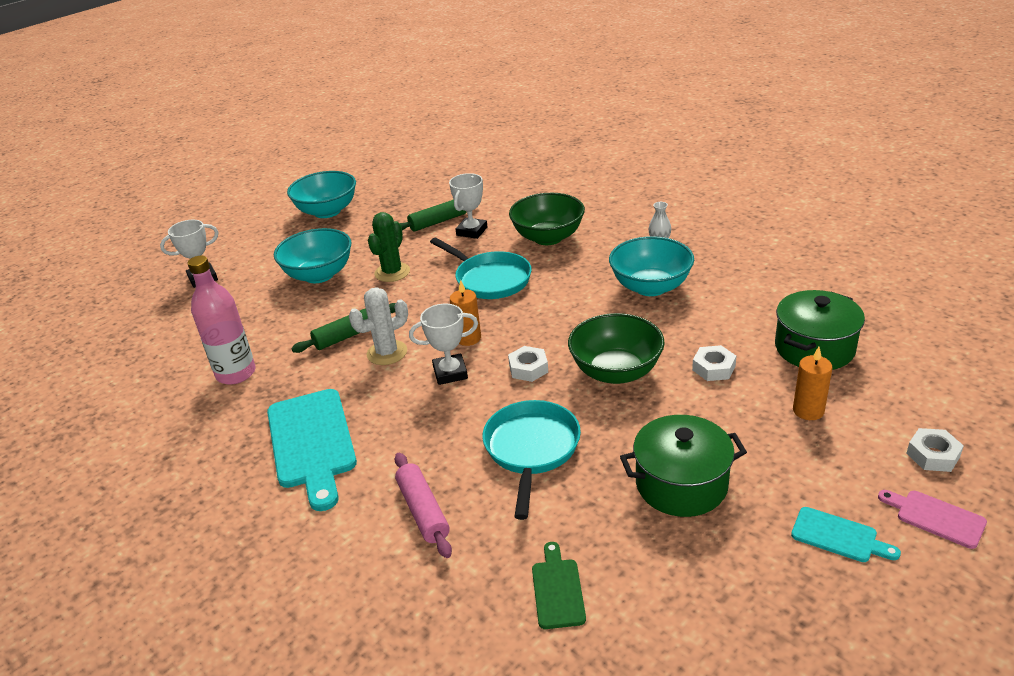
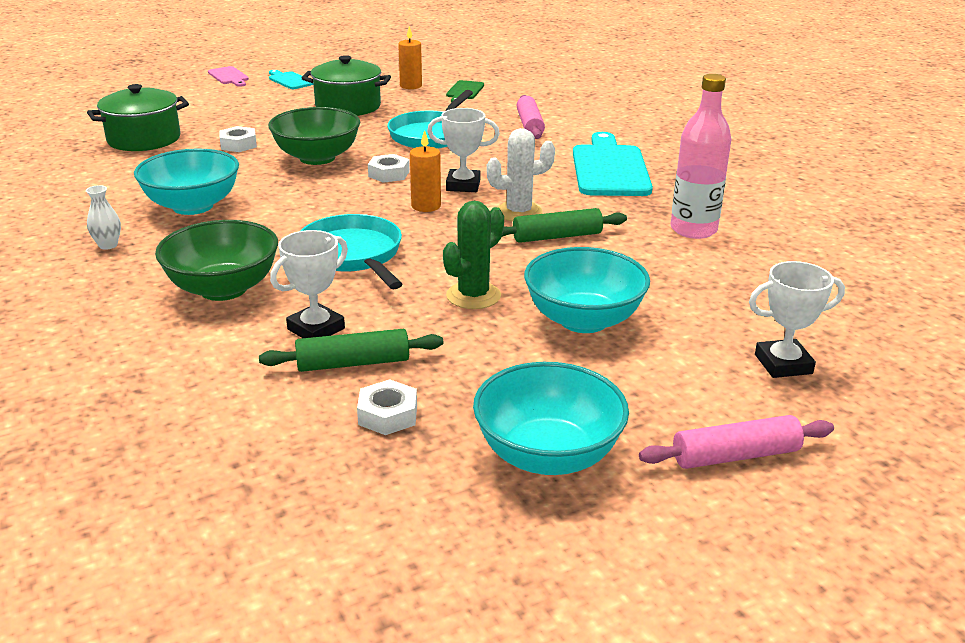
camera: 165 degrees left, 5 degrees down
(242, 231) = (735, 456): none -> pink rolling pin
(808, 410) = (215, 116): orange candle -> orange candle (411, 86)
(933, 455) = (182, 90): white nut -> white nut (388, 415)

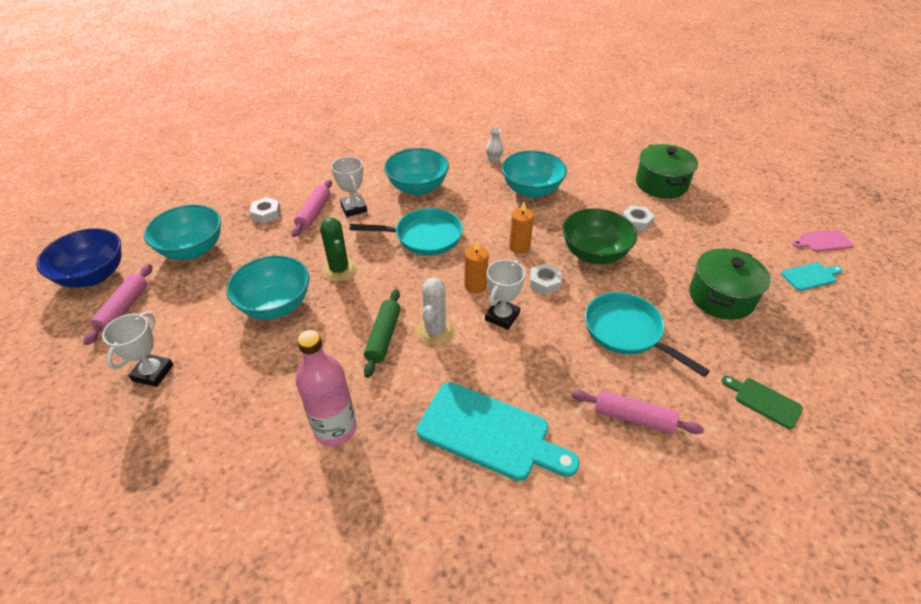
camera: 115 degrees right, 15 degrees up
(223, 289) = (418, 187): green bowl -> turquoise bowl
(353, 363) = (314, 213): green rolling pin -> pink rolling pin
(411, 86) = (788, 360): orange candle -> orange candle (519, 247)
(720, 547) = (94, 275): none -> blue bowl

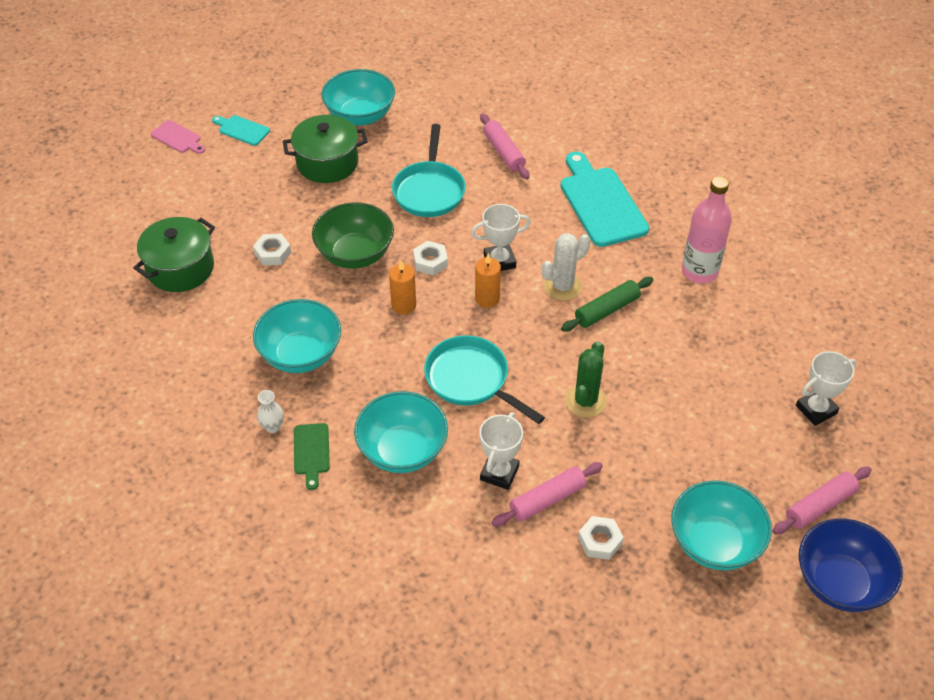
camera: 135 degrees left, 5 degrees up
(276, 305) = (673, 404): turquoise bowl -> turquoise bowl (360, 116)
(764, 401) = (416, 108): green cutting board -> green cutting board (311, 452)

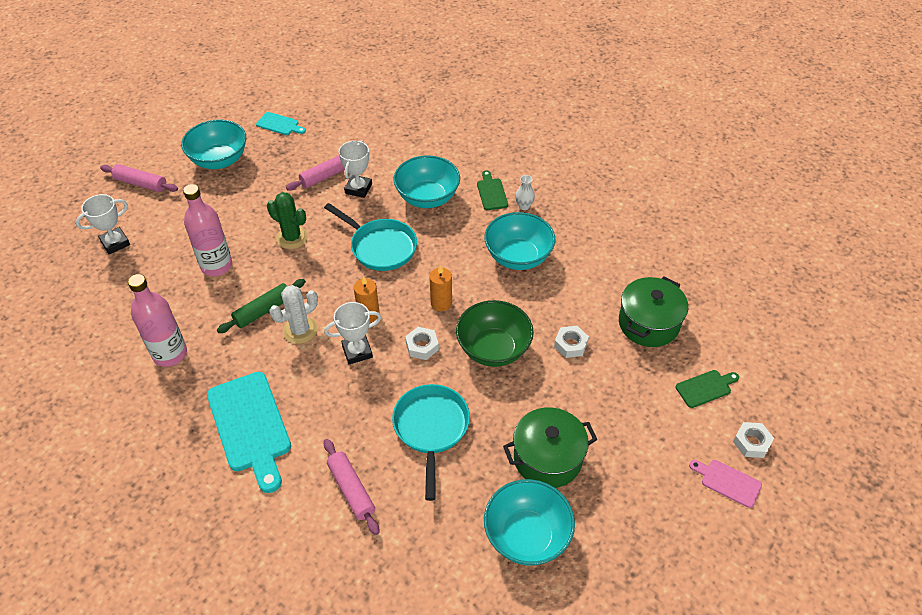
camera: 175 degrees right, 0 degrees up
(155, 206) = (705, 388): none -> green cutting board
(242, 130) = (660, 501): turquoise cutting board -> turquoise cutting board (279, 124)
(585, 401) = (292, 237): green cactus -> green cactus turned 75 degrees counterclockwise
(600, 541) = (294, 157): white nut -> white nut (751, 442)
(675, 369) = (216, 266): none -> pink bottle
(820, 506) = (141, 183): pink rolling pin -> pink rolling pin turned 60 degrees clockwise
(840, 582) = (147, 146): blue bowl -> none

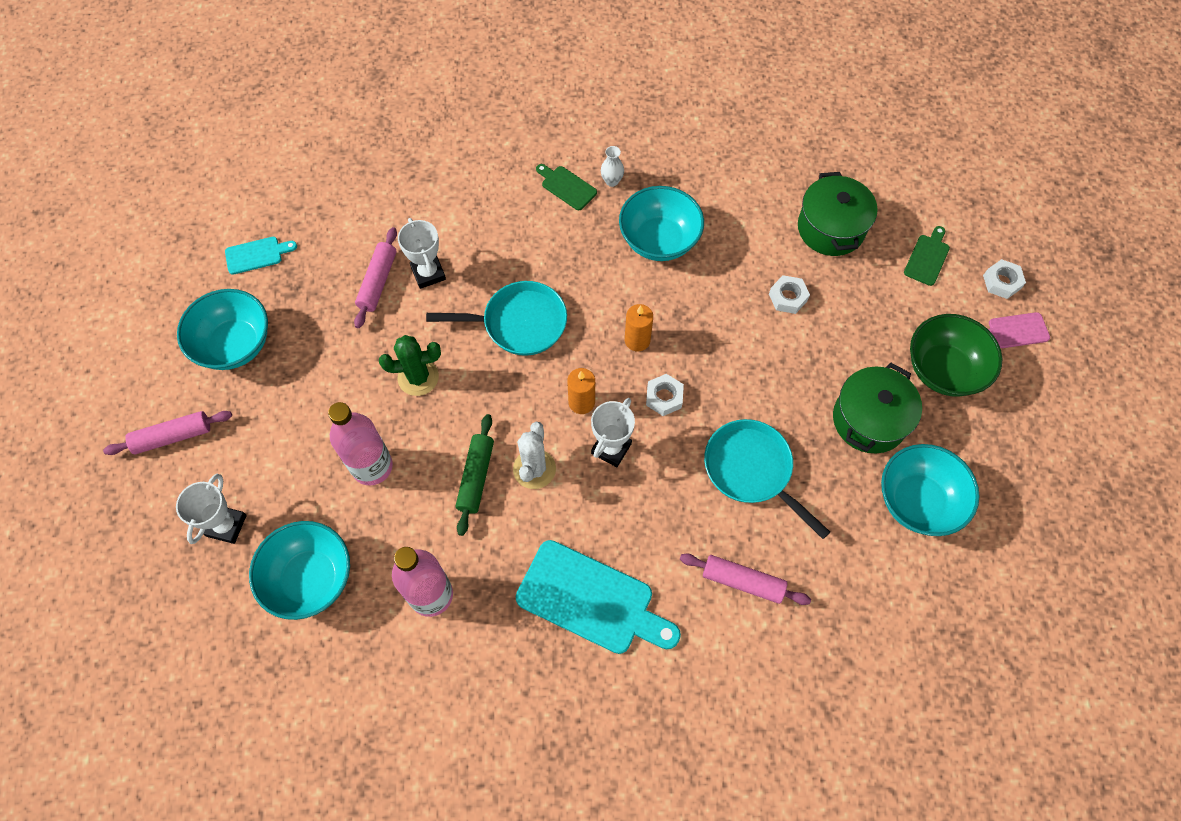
camera: 40 degrees left, 15 degrees up
(427, 197) = (509, 235): turquoise bowl -> turquoise bowl (310, 579)
(493, 349) = (728, 351): green bowl -> green bowl (943, 370)

